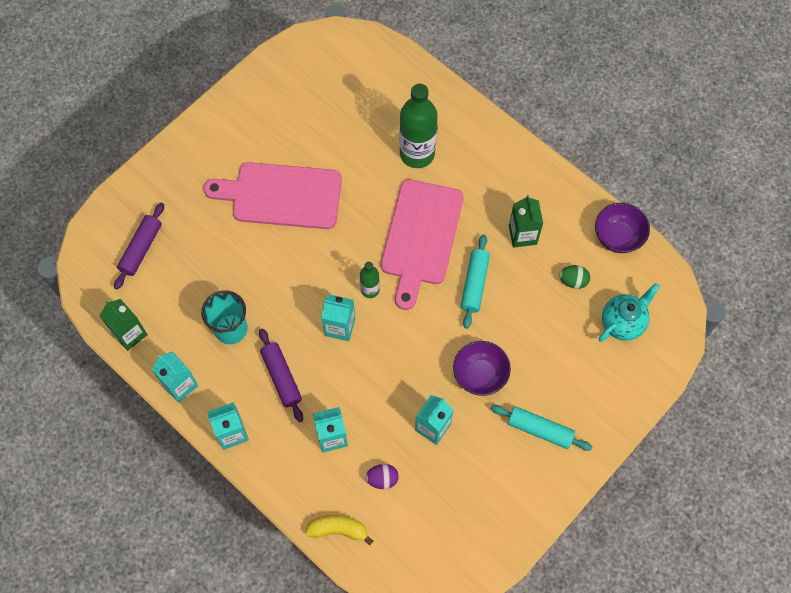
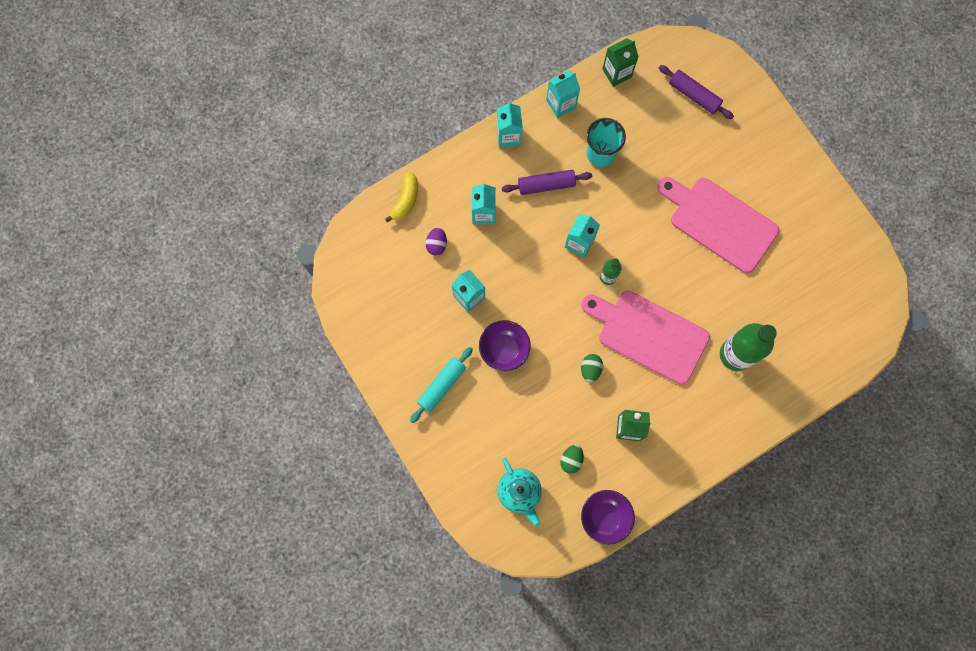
camera: 105 degrees right, 10 degrees up
(281, 196) = (719, 222): pink cutting board -> pink cutting board turned 75 degrees counterclockwise
(474, 284) = (590, 369): turquoise rolling pin -> green egg

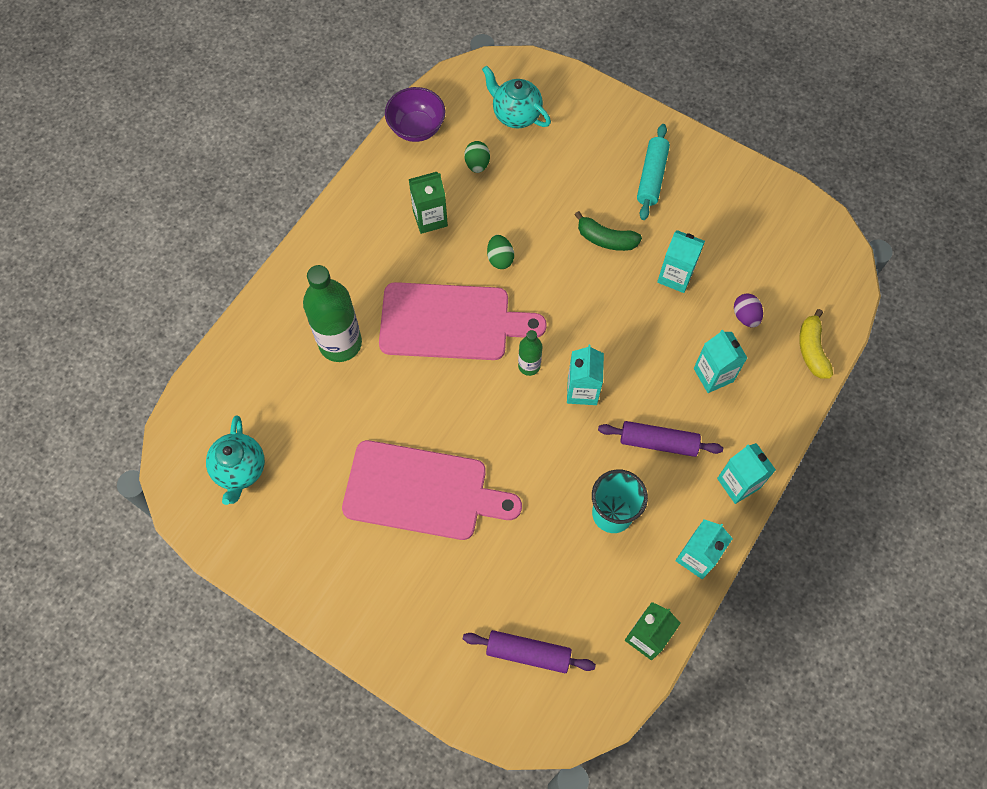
camera: 155 degrees right, 10 degrees down
(504, 349) = (606, 239): purple bowl -> green banana
(546, 185) = (658, 442): purple rolling pin -> purple rolling pin turned 45 degrees clockwise
(838, 291) = (240, 470): none -> turquoise teapot

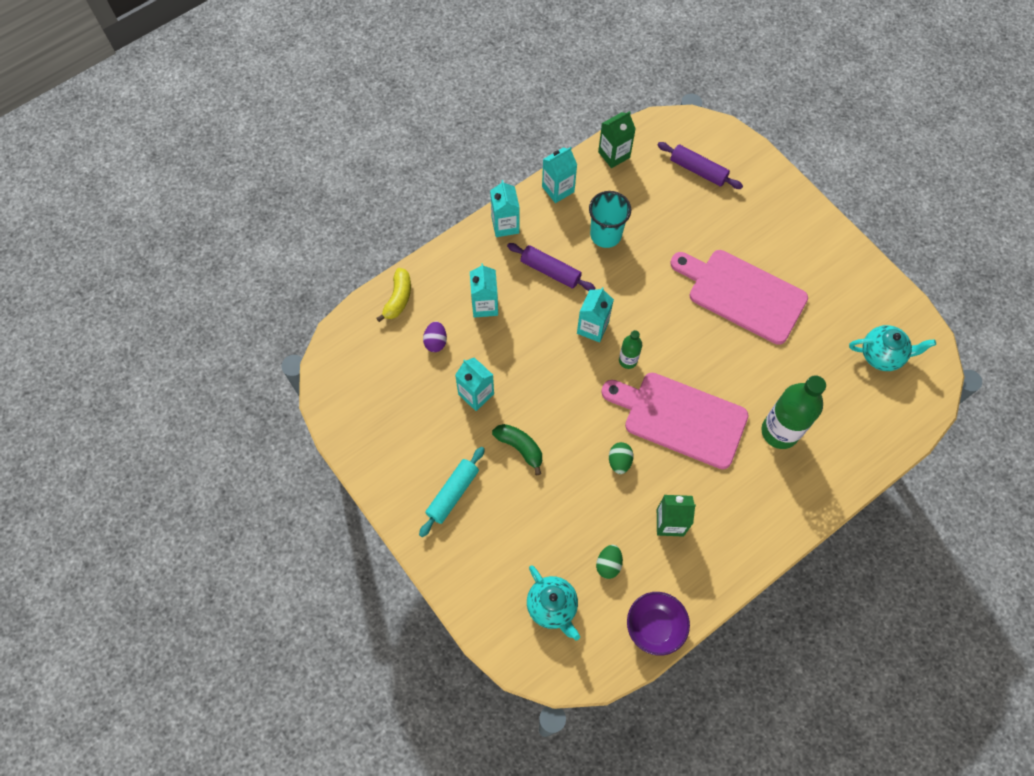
camera: 160 degrees left, 0 degrees up
(240, 470) = (881, 355): turquoise teapot -> turquoise teapot turned 75 degrees clockwise

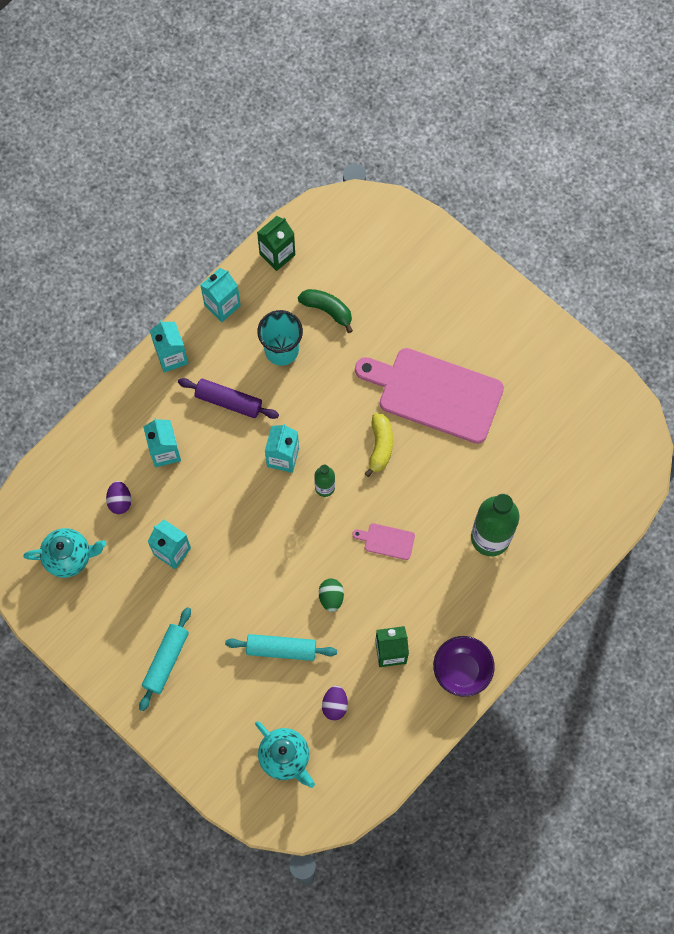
camera: 10 degrees left, 5 degrees up
(398, 298) = (71, 459): yellow banana -> yellow banana (380, 446)
(520, 447) = (227, 600): green banana -> green banana (327, 310)
(564, 502) = (281, 649): none -> turquoise rolling pin
(608, 564) = (335, 705): green egg -> purple egg
(654, 627) = (389, 759): purple bowl -> purple bowl (462, 670)
(680, 418) = (387, 541): pink cutting board -> pink cutting board, size x0.41
(698, 170) = (371, 258): purple rolling pin -> none
(881, 355) = (586, 437): turquoise teapot -> turquoise teapot (69, 557)

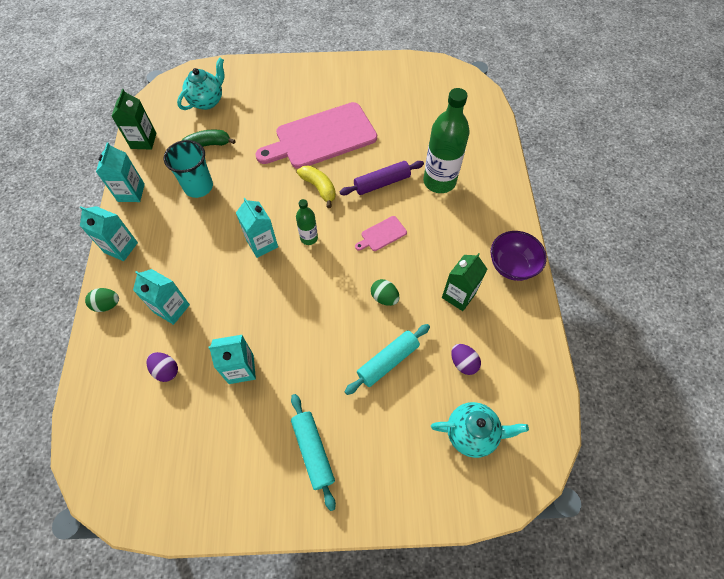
camera: 45 degrees left, 10 degrees down
(69, 557) = (159, 448): turquoise teapot -> turquoise teapot (207, 101)
(122, 403) = (107, 304): none -> green egg
(228, 401) = (190, 242): purple rolling pin -> purple rolling pin (382, 183)

